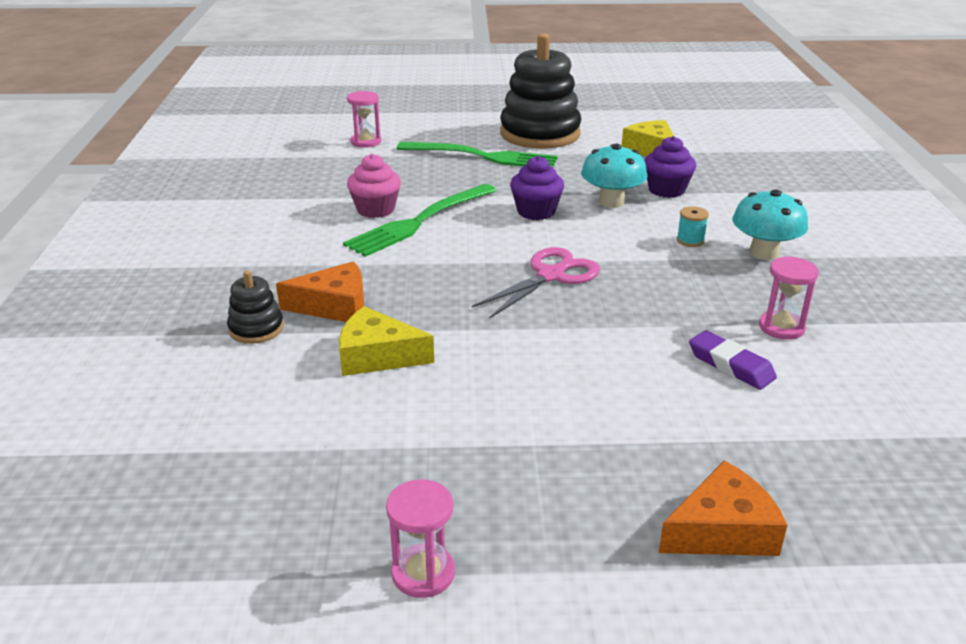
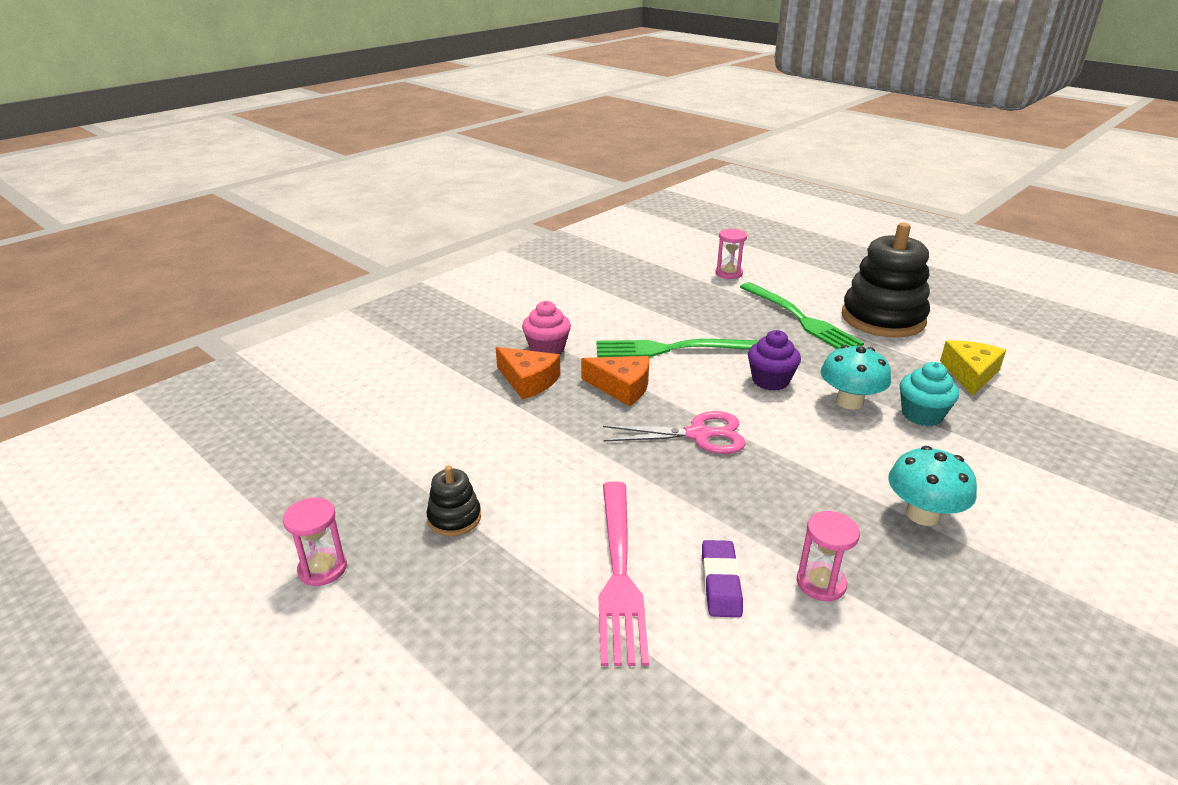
camera: 45 degrees right, 0 degrees up
(256, 329) = (467, 373): black stacking toy -> black stacking toy (454, 518)
(375, 209) = (656, 327): pink cupcake -> pink cupcake (547, 349)
(377, 356) = (501, 427): yellow cheese -> none
(663, 404) = (619, 574): none -> pink fork
(666, 190) = (922, 415): purple cupcake -> turquoise cupcake
(690, 241) = (866, 468): turquoise spool -> none
(722, 530) = (507, 684): orange cheese -> orange cheese (621, 387)

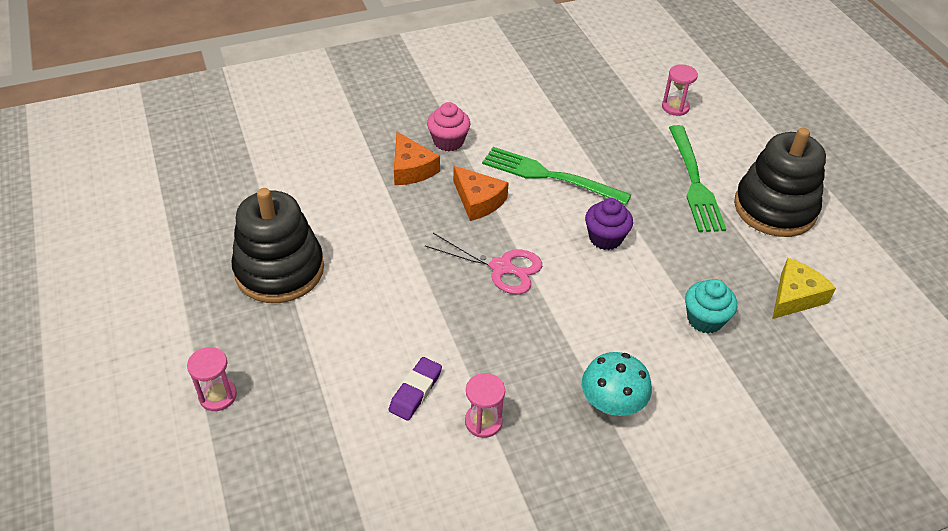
camera: 25 degrees right, 15 degrees up
(322, 569) = (178, 275): pink hourglass -> pink hourglass (218, 396)
(454, 518) = (279, 270): black stacking toy -> black stacking toy, size x2.22
(619, 574) = (354, 356): pink fork -> none
(849, 402) = (654, 283): turquoise mushroom -> none

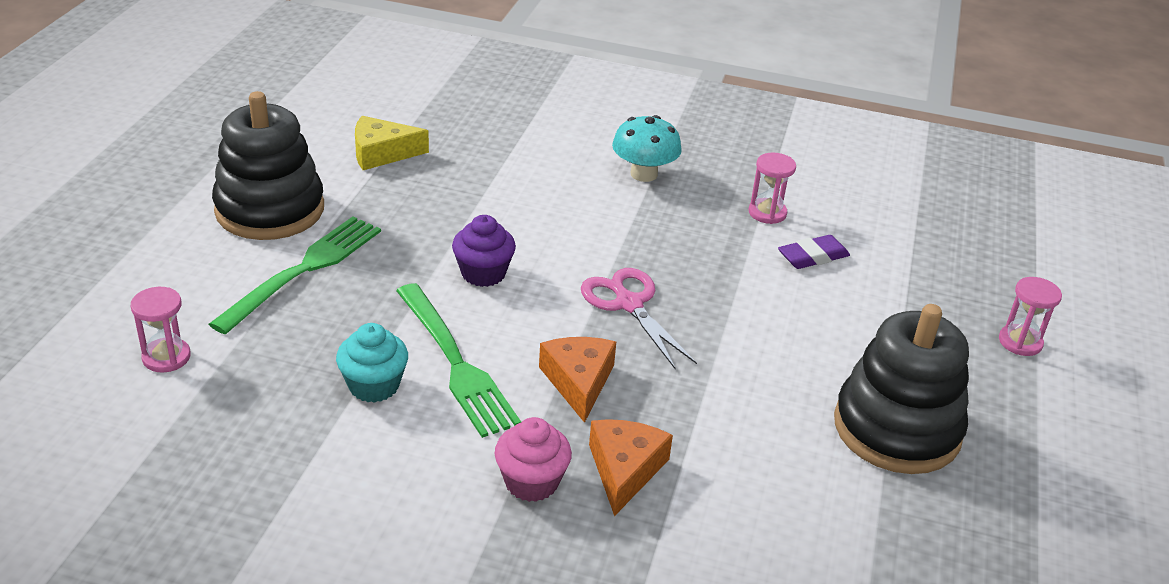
camera: 145 degrees left, 10 degrees down
(705, 319) = (486, 178): turquoise cupcake -> turquoise cupcake (374, 385)

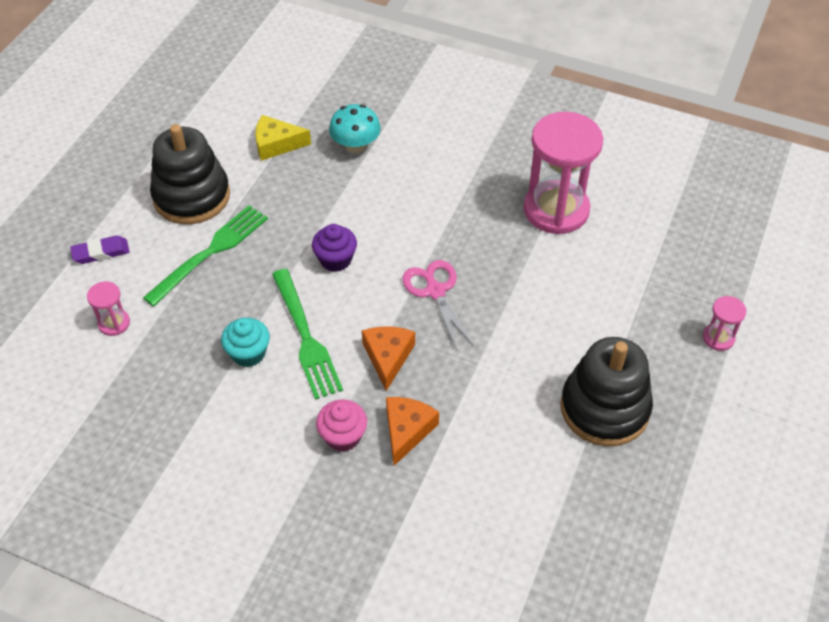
camera: 10 degrees right, 15 degrees up
(644, 174) = (469, 169): turquoise mushroom -> turquoise mushroom (355, 146)
(767, 213) = (556, 210): pink hourglass -> pink hourglass, size x2.28
(812, 257) = (581, 253): purple eraser -> purple eraser (101, 252)

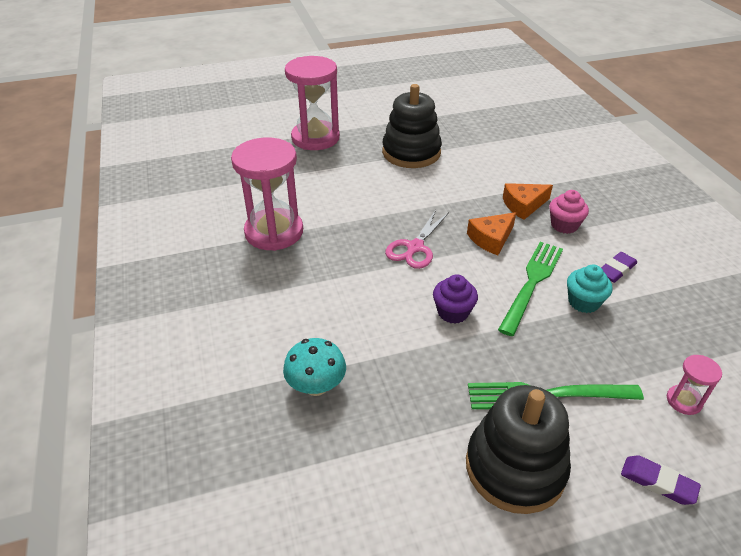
camera: 130 degrees left, 10 degrees down
(249, 416) = (616, 270): none -> purple eraser
(276, 144) = (376, 452): yellow cheese -> none
(718, 338) = (315, 138): pink hourglass -> pink hourglass, size x2.28

